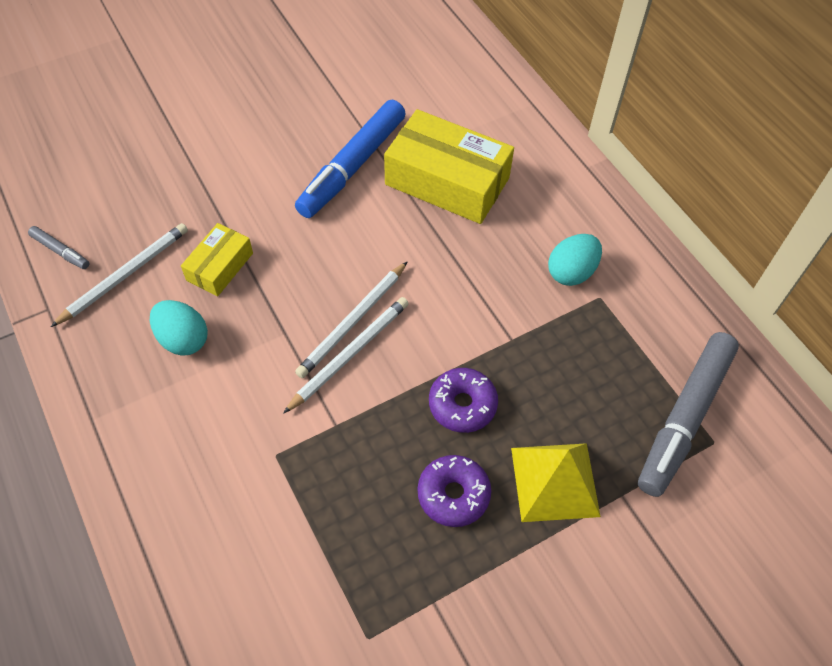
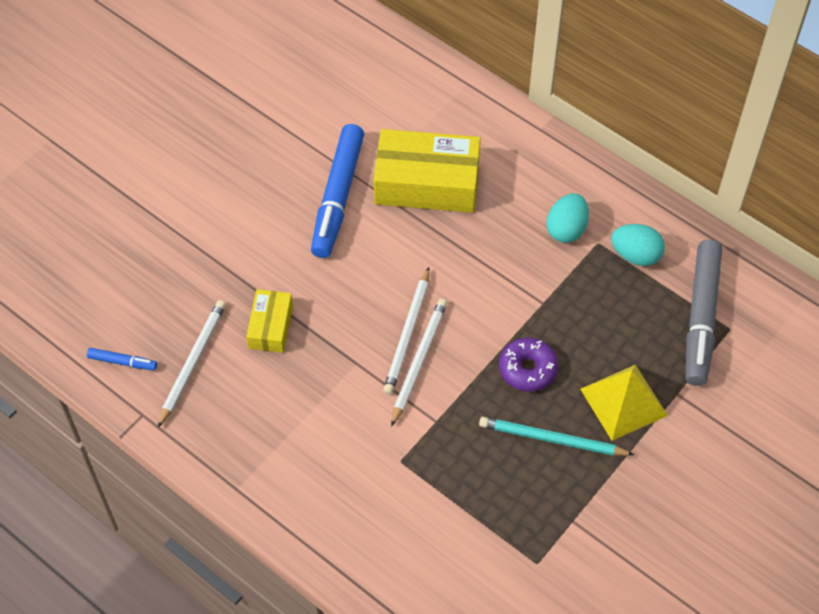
camera: 20 degrees left, 0 degrees up
(60, 251) = (122, 362): grey marker -> blue marker
(183, 339) = (274, 398): turquoise egg -> turquoise egg (635, 255)
(453, 494) = (552, 439): purple donut -> turquoise pencil

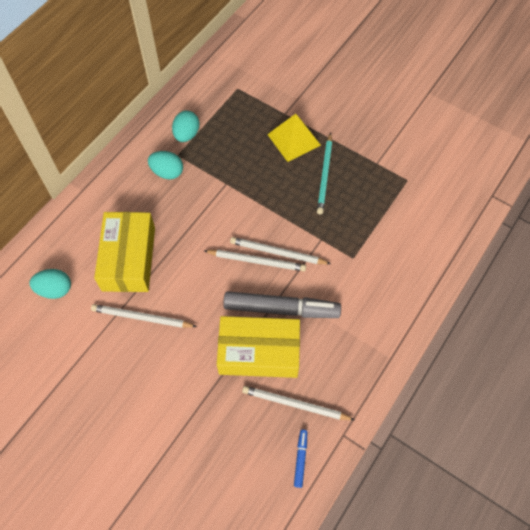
camera: 95 degrees left, 5 degrees up
(270, 326) = (259, 352): yellow box -> yellow box, size x1.88
(338, 197) = (142, 318): blue marker -> white pencil
(389, 105) = (55, 289): none -> turquoise egg
(527, 369) = (276, 190): purple donut -> none
(701, 318) = (231, 102): grey marker -> grey marker (281, 309)

